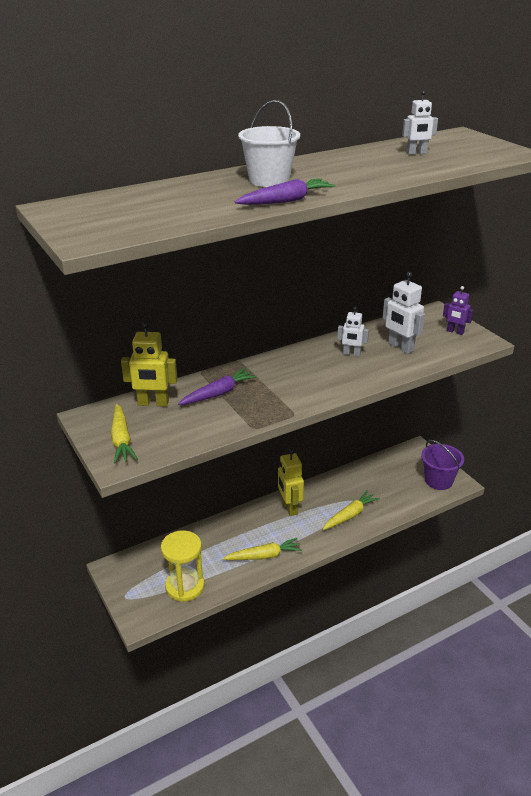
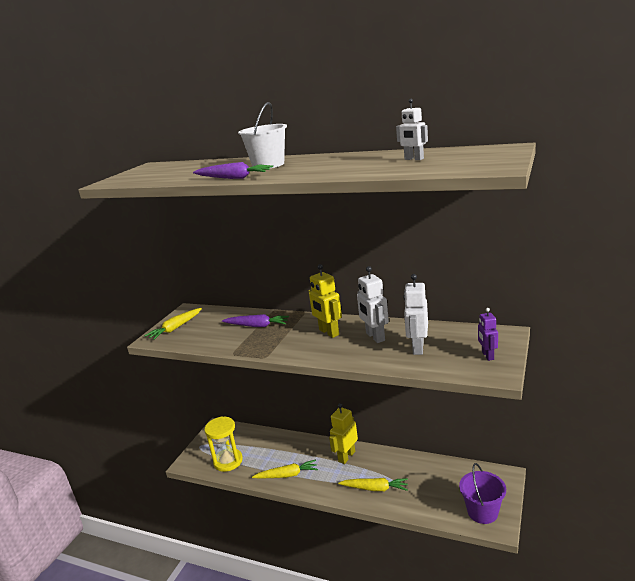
camera: 55 degrees right, 10 degrees down
(153, 403) = (222, 316): yellow robot -> yellow robot (328, 332)
(264, 556) = (287, 475): yellow carrot -> yellow carrot turned 45 degrees counterclockwise
(351, 354) = (375, 337): white robot -> white robot, size x1.58

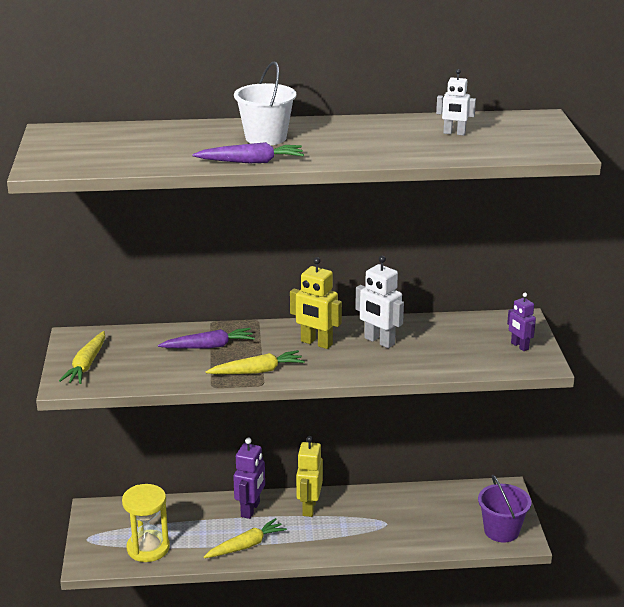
camera: 30 degrees left, 5 degrees up
(307, 449) = (250, 509): none -> purple robot
(375, 488) = (368, 535): yellow carrot -> yellow carrot (257, 371)
(418, 348) = (439, 347): white robot -> none

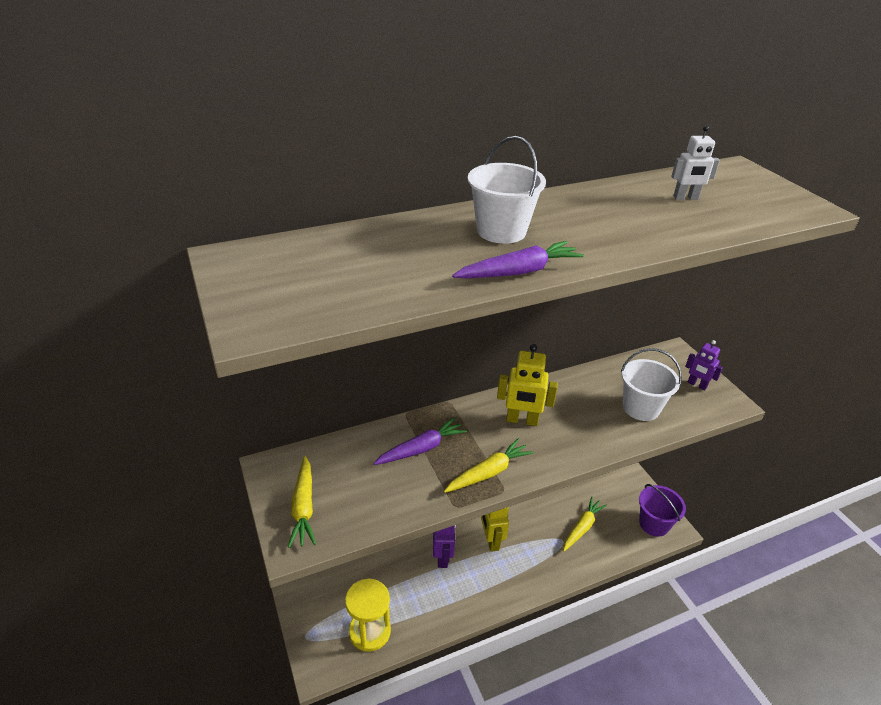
camera: 20 degrees left, 10 degrees up
(246, 545) = (458, 601): yellow carrot -> yellow carrot (582, 527)
(379, 341) = (577, 405): white robot -> none
(443, 353) = (641, 408): none -> white bucket

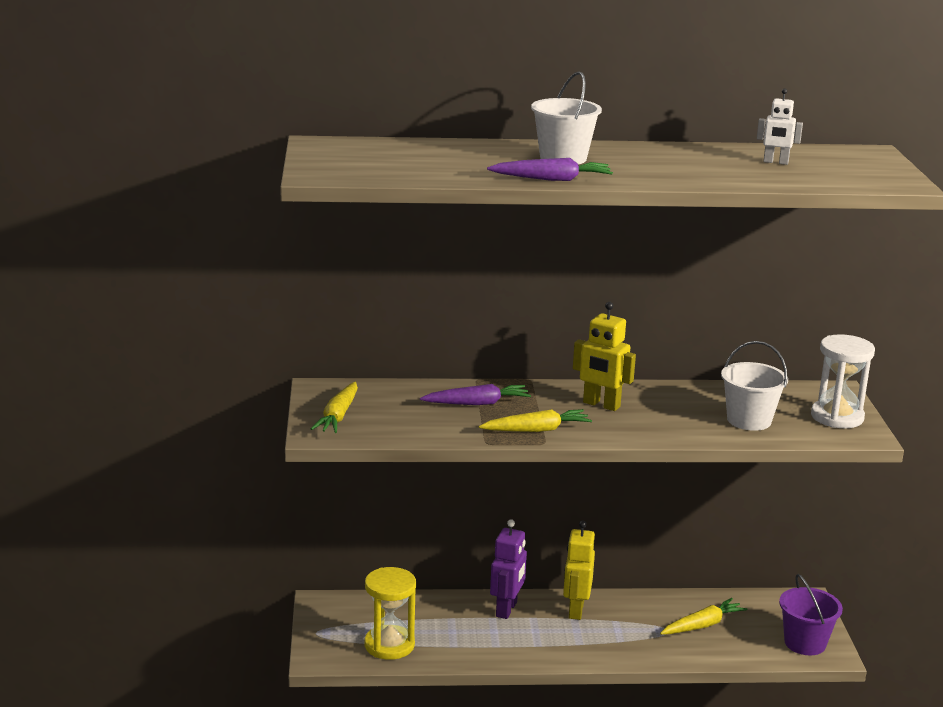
camera: 20 degrees right, 15 degrees down
(697, 385) = (837, 417): purple robot -> white hourglass

